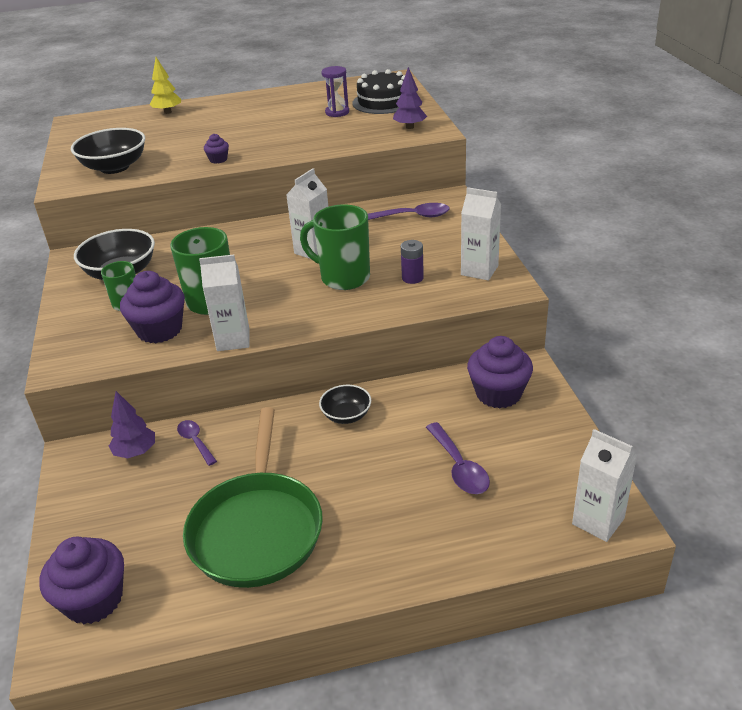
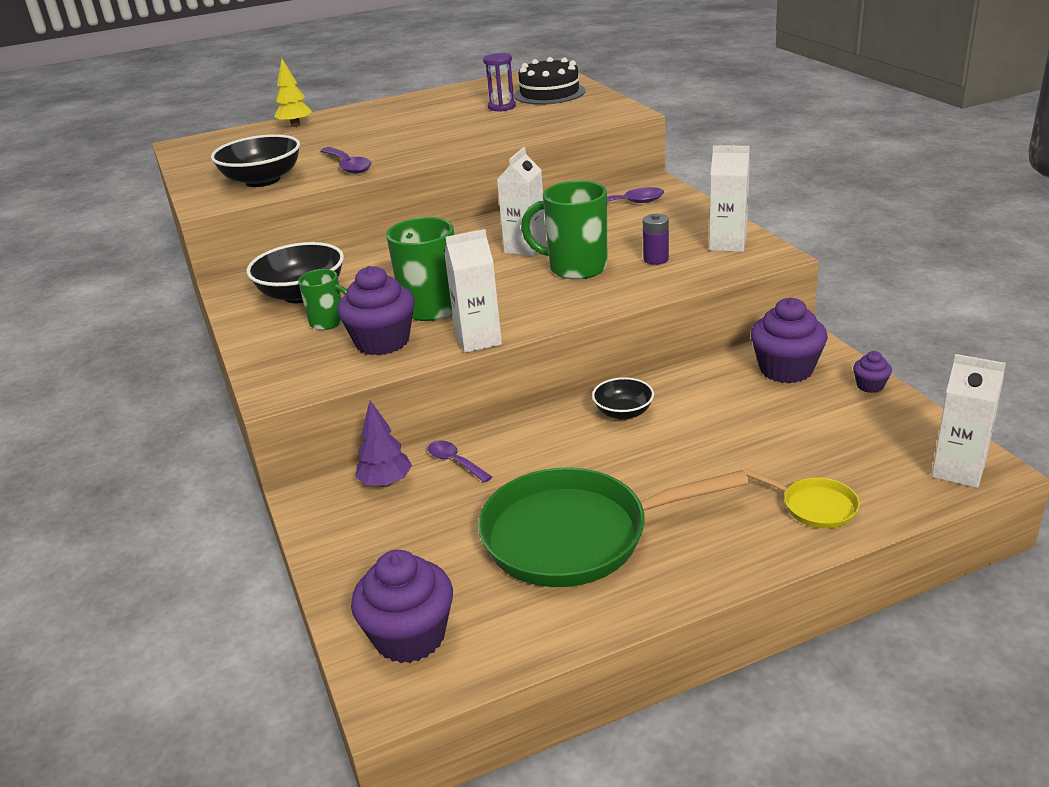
camera: 10 degrees left, 5 degrees down
(218, 159) = (387, 161): purple cupcake -> purple cupcake (870, 386)
(257, 529) = (575, 535): green pan -> green pan turned 90 degrees clockwise
(410, 127) = (595, 112): purple tree -> none
(459, 467) = (779, 443): purple spoon -> purple spoon (348, 166)
(460, 536) = (815, 506): none -> yellow pan

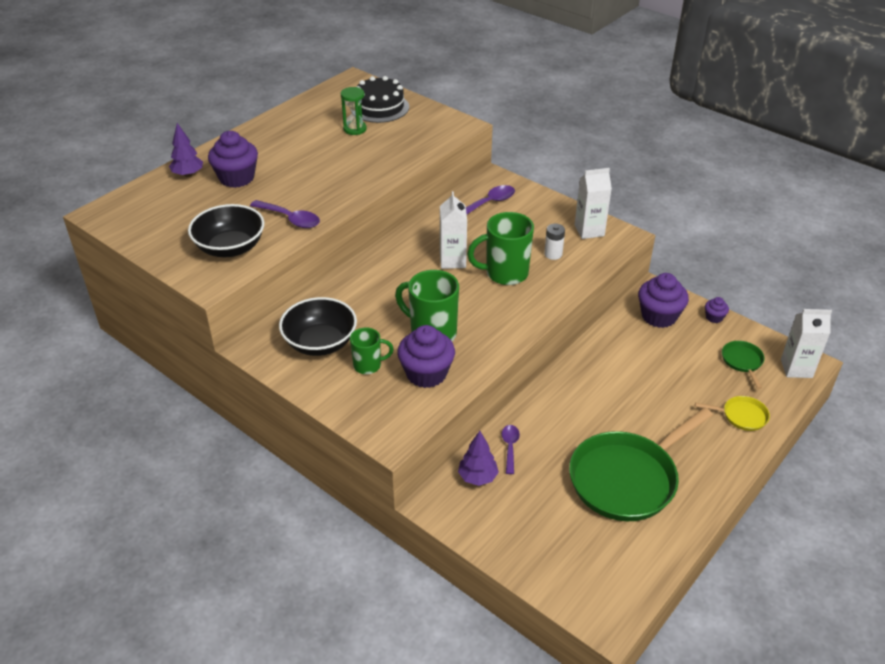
camera: 30 degrees left, 10 degrees up
(295, 125) = (188, 174): yellow tree -> purple tree
(410, 636) = (587, 581): purple cupcake -> purple cupcake (237, 178)
(455, 462) = (510, 447): purple spoon -> purple spoon turned 75 degrees clockwise
(478, 340) = (493, 355): white carton -> none
(502, 107) = (355, 129): purple hourglass -> green hourglass
(623, 412) = (586, 377): black bowl -> none
(656, 259) = (553, 254): purple battery -> white battery
(872, 444) = (742, 361): none -> green pan

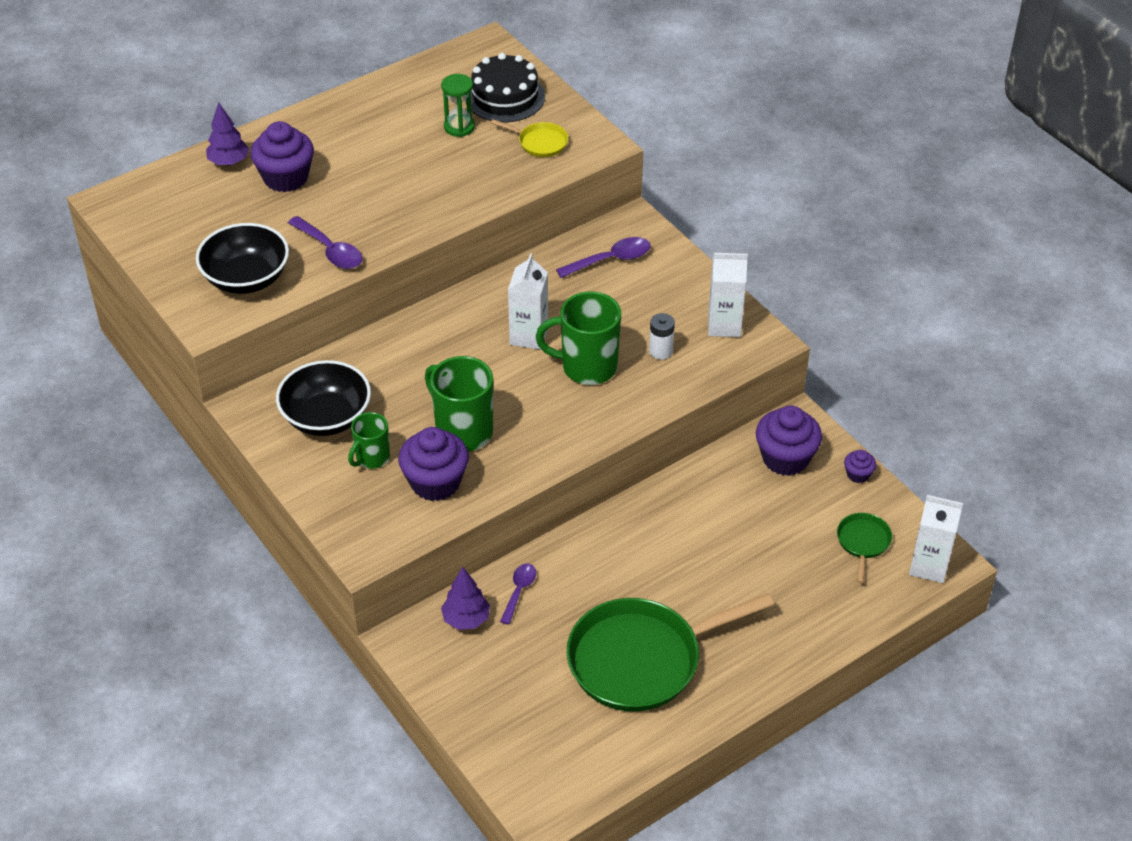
camera: 15 degrees right, 5 degrees up
(368, 365) = (372, 458): green mug -> green mug turned 120 degrees clockwise
(741, 416) = (823, 613): yellow pan -> yellow pan (540, 142)

